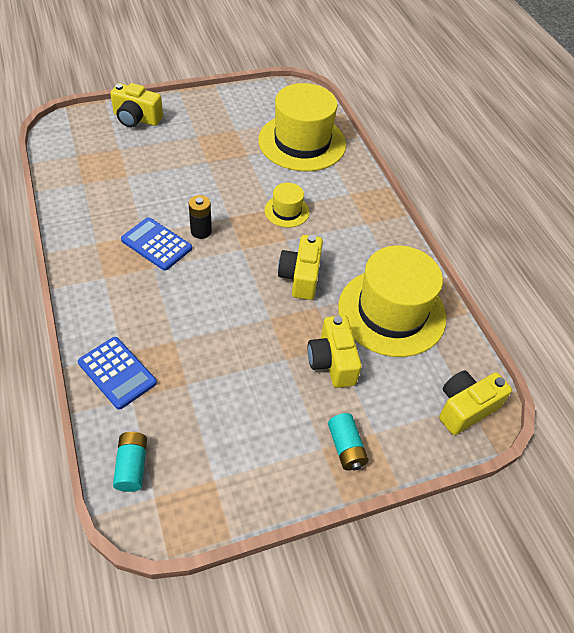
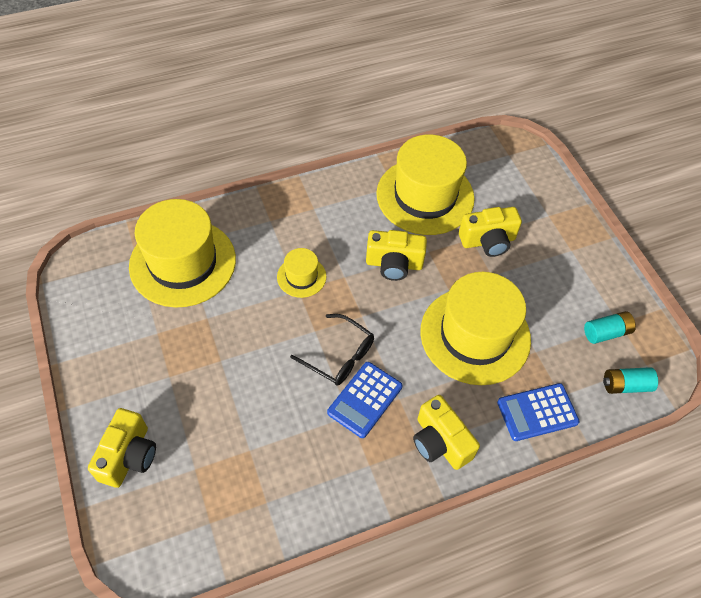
camera: 90 degrees left, 5 degrees up
(117, 373) = (537, 412): blue calculator -> blue calculator turned 150 degrees counterclockwise
(201, 231) = (340, 357): black battery -> black glasses
(212, 333) = (475, 335): none -> yellow hat
(346, 447) = (567, 234): turquoise battery -> turquoise battery (606, 332)
(465, 408) = (512, 157): yellow camera -> yellow camera (440, 442)

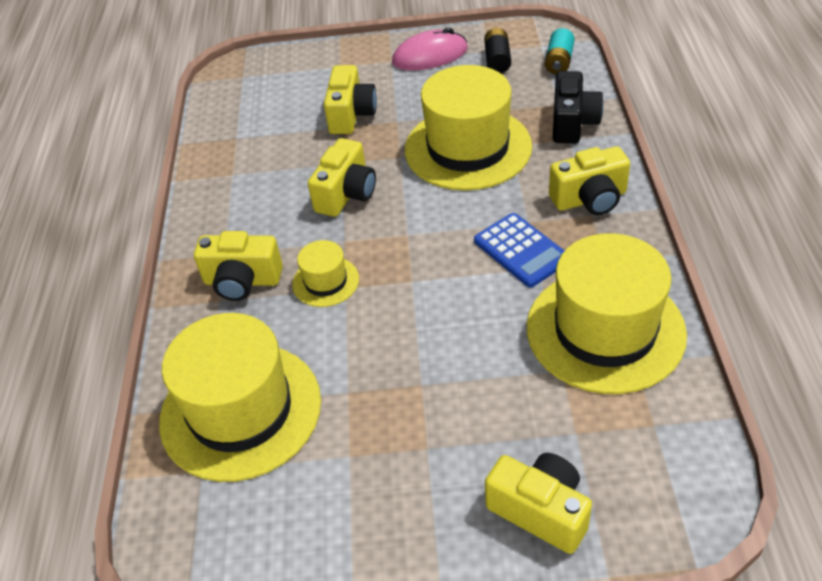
camera: 65 degrees left, 10 degrees down
(290, 227) = (242, 281): none -> yellow camera
(340, 357) = (457, 263): black glasses -> none
(425, 196) = (262, 151): yellow hat -> yellow hat (605, 330)
(537, 412) = (573, 123): blue calculator -> black camera
(590, 277) = (430, 56): none -> pink mouse
(606, 332) = (497, 60): turquoise battery -> black battery

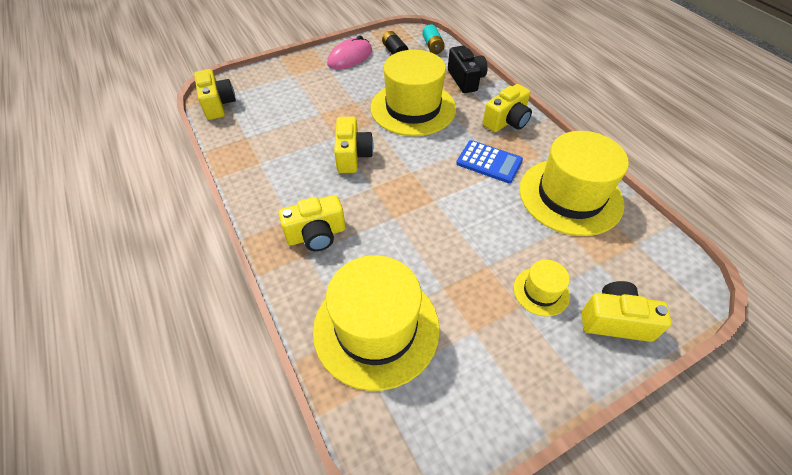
camera: 30 degrees left, 5 degrees up
(325, 281) = (377, 217): yellow hat -> yellow hat (541, 291)
(351, 115) = (321, 104): yellow camera -> yellow camera (218, 105)

